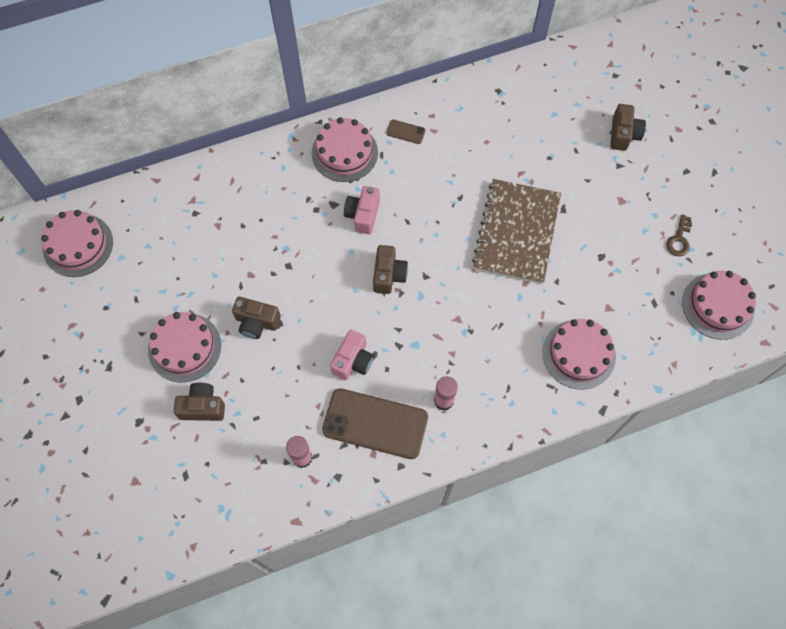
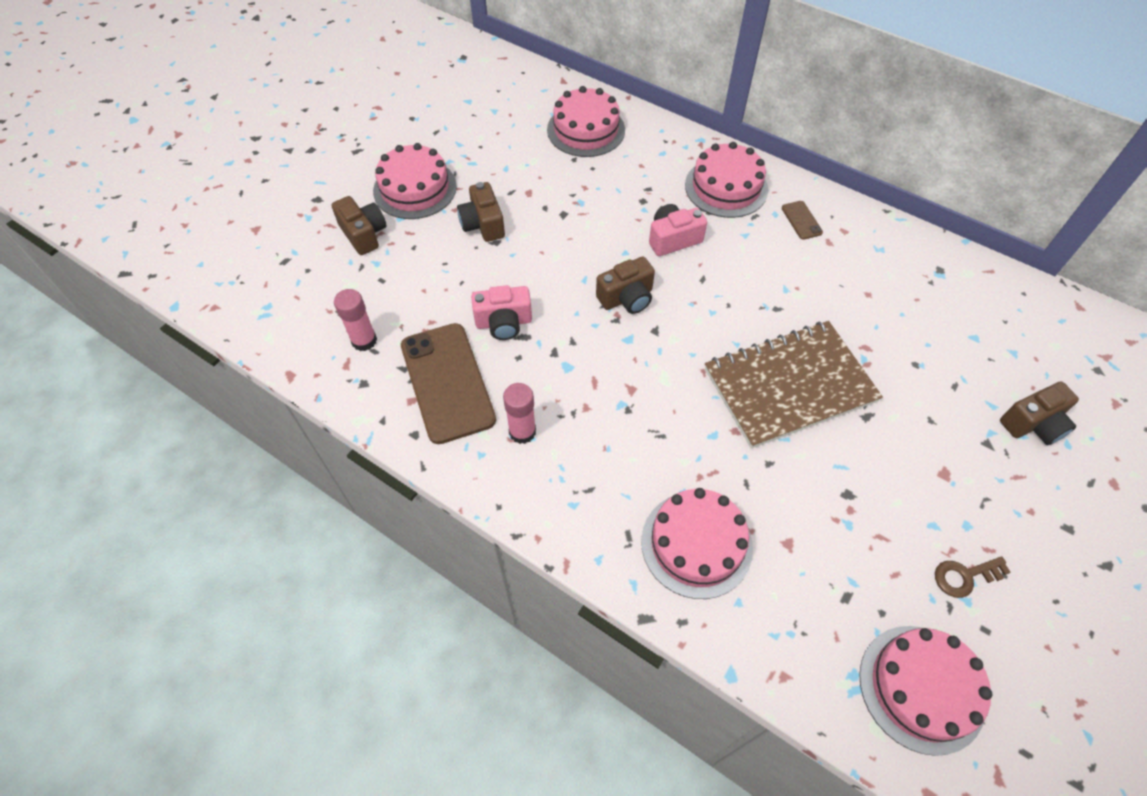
camera: 55 degrees right, 10 degrees down
(78, 245) = (456, 70): pink cake -> pink cake (586, 130)

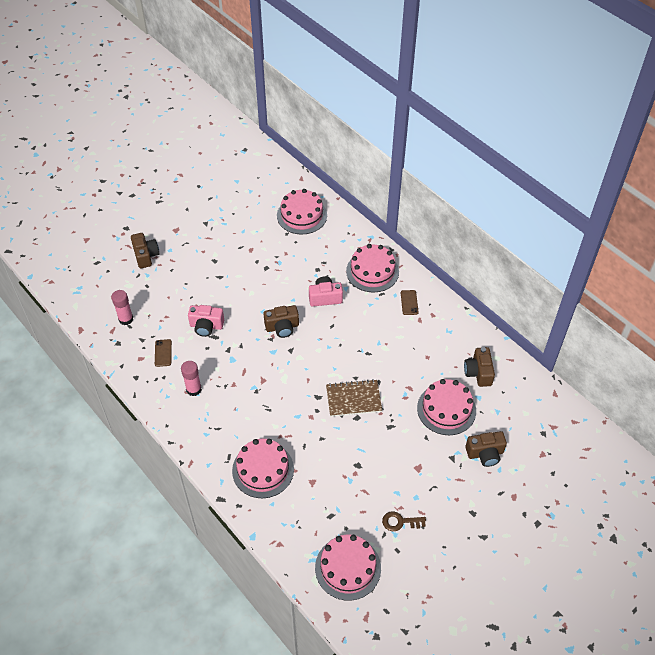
camera: 15 degrees right, 5 degrees down
(415, 188) = (184, 233): pink cake -> pink cake (446, 409)
(447, 382) = (163, 353): brown phone -> brown phone, size x0.42
(483, 224) = (216, 264): brown camera -> brown camera (478, 373)
(789, 386) = (353, 399): brown notebook -> brown notebook, size x0.61

